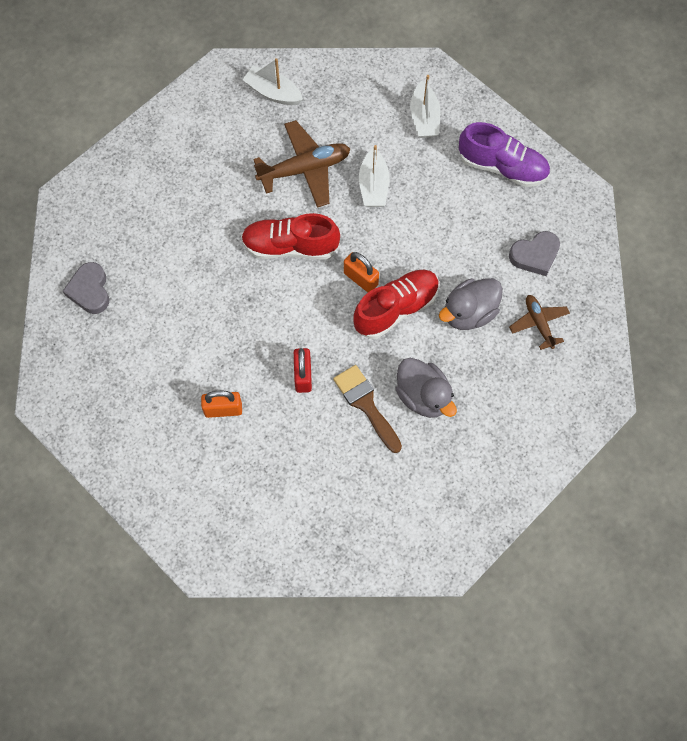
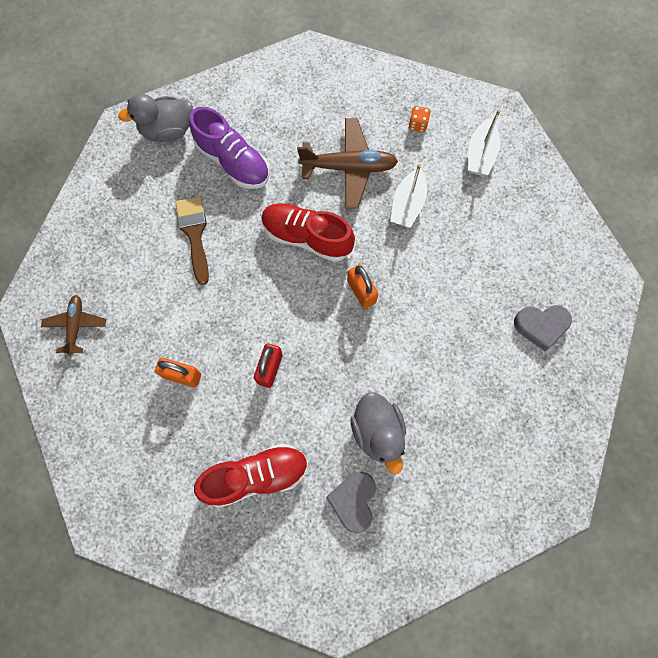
camera: 20 degrees right, 5 degrees up
(90, 290) = (109, 218): grey heart -> grey heart (353, 501)
(273, 92) = (347, 87): white boat -> none
(355, 108) = (418, 124): none -> orange dice
(366, 404) = (319, 420): brown brush -> brown brush (194, 234)
(396, 309) = (384, 333): red shoe -> red shoe (256, 476)
(469, 313) = (454, 362): grey duck -> grey duck (168, 131)
(502, 167) = (539, 227): purple shoe -> purple shoe (233, 162)
(539, 323) = (520, 397): brown plane -> brown plane (76, 326)

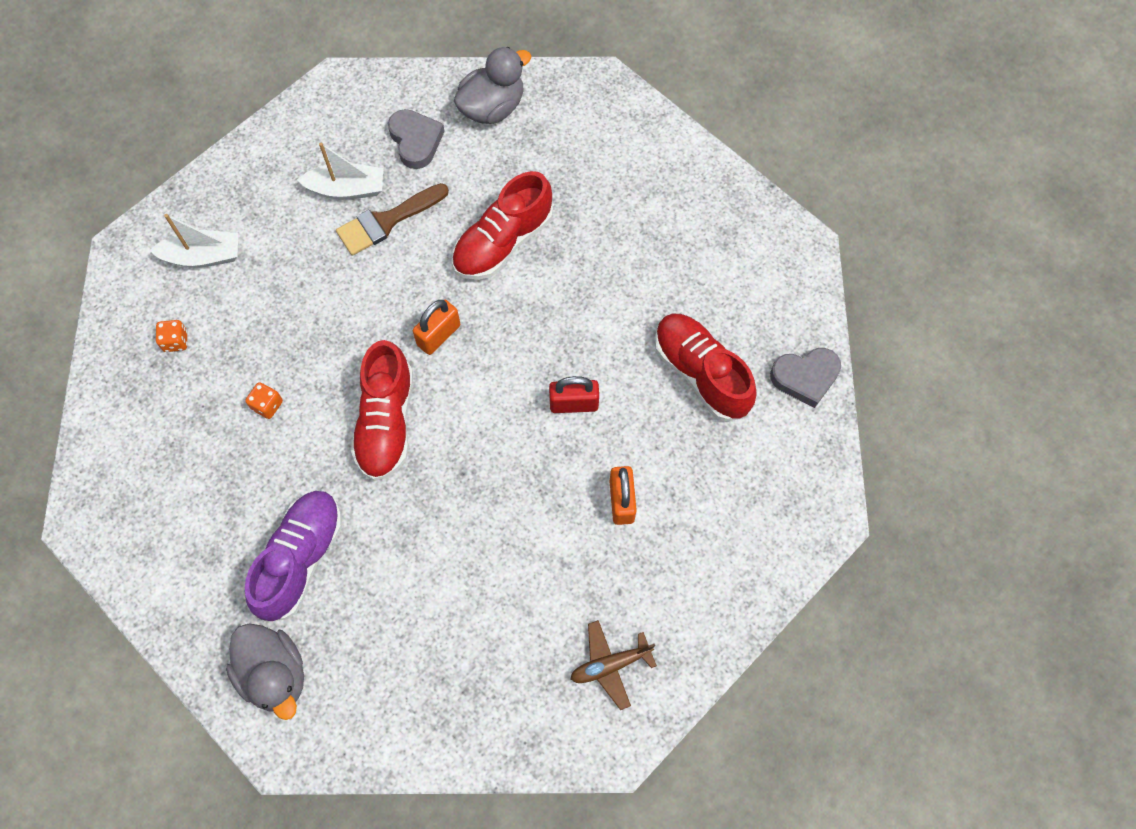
camera: 110 degrees left, 5 degrees down
(194, 234) = (427, 566): brown brush -> brown brush (387, 221)
(349, 168) = (267, 405): brown plane -> orange dice
(353, 501) = (683, 268): grey heart -> grey heart (805, 377)
(378, 432) = (600, 266): grey duck -> grey duck (492, 108)
(407, 205) = (302, 319): white boat -> white boat (347, 189)
(425, 363) = (503, 242): none -> red shoe

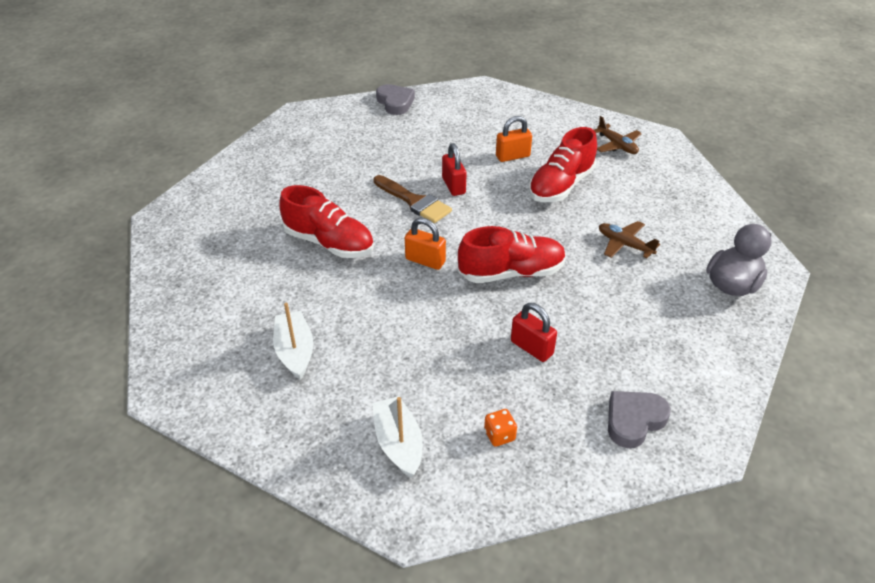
camera: 105 degrees left, 25 degrees down
(267, 405) = (531, 348): orange dice -> red padlock
(301, 559) = (643, 293): purple shoe -> none
(387, 221) = (324, 315): brown brush -> brown brush (414, 201)
(390, 575) = (624, 244): none -> brown plane
(416, 141) = (233, 316): grey heart -> grey heart (634, 420)
(492, 108) = (190, 275): grey duck -> none
(701, 373) = (408, 139): red shoe -> red shoe (561, 186)

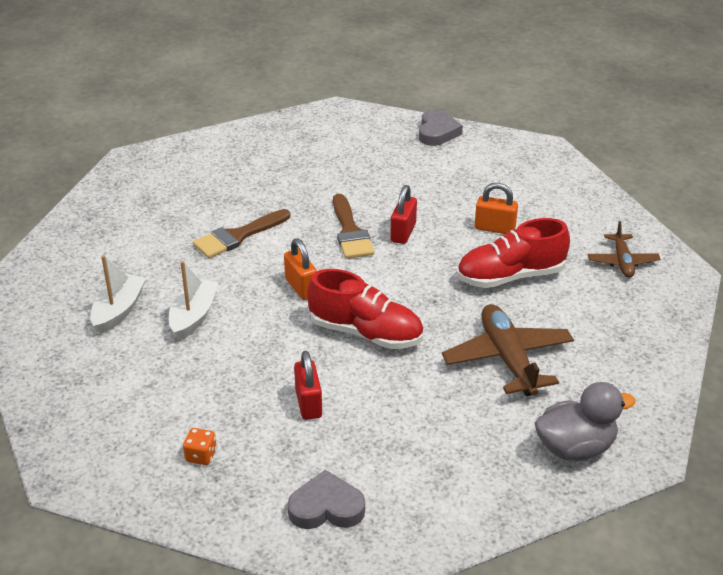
camera: 35 degrees right, 5 degrees down
(329, 243) = (237, 236): red shoe -> brown brush
(398, 443) = (119, 419): white boat -> white boat (193, 316)
(624, 244) = (508, 359): brown plane -> brown plane, size x1.70

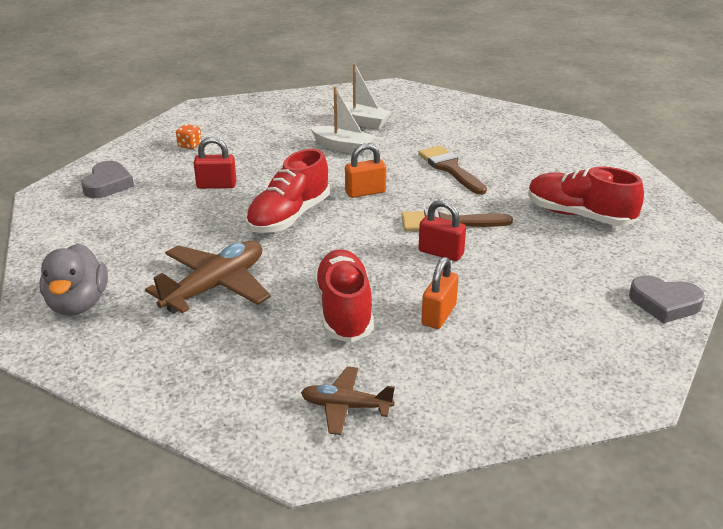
camera: 100 degrees right, 5 degrees down
(317, 163) = (579, 215): none -> red shoe
(508, 359) = (215, 287): brown plane -> brown plane turned 45 degrees counterclockwise

